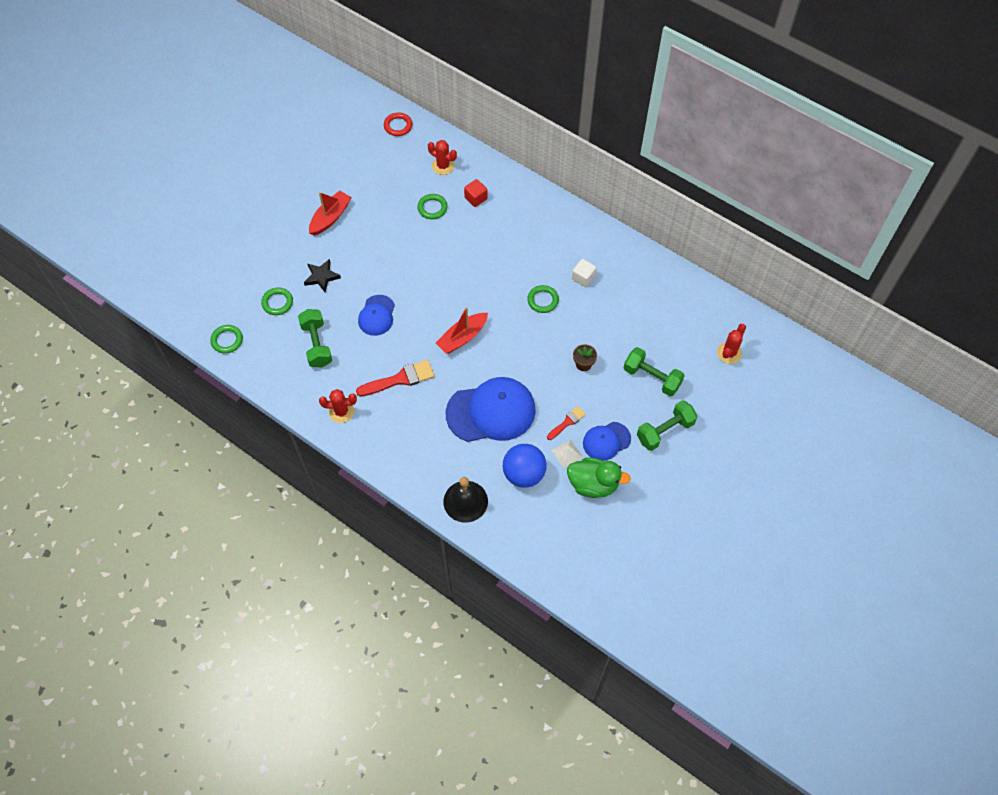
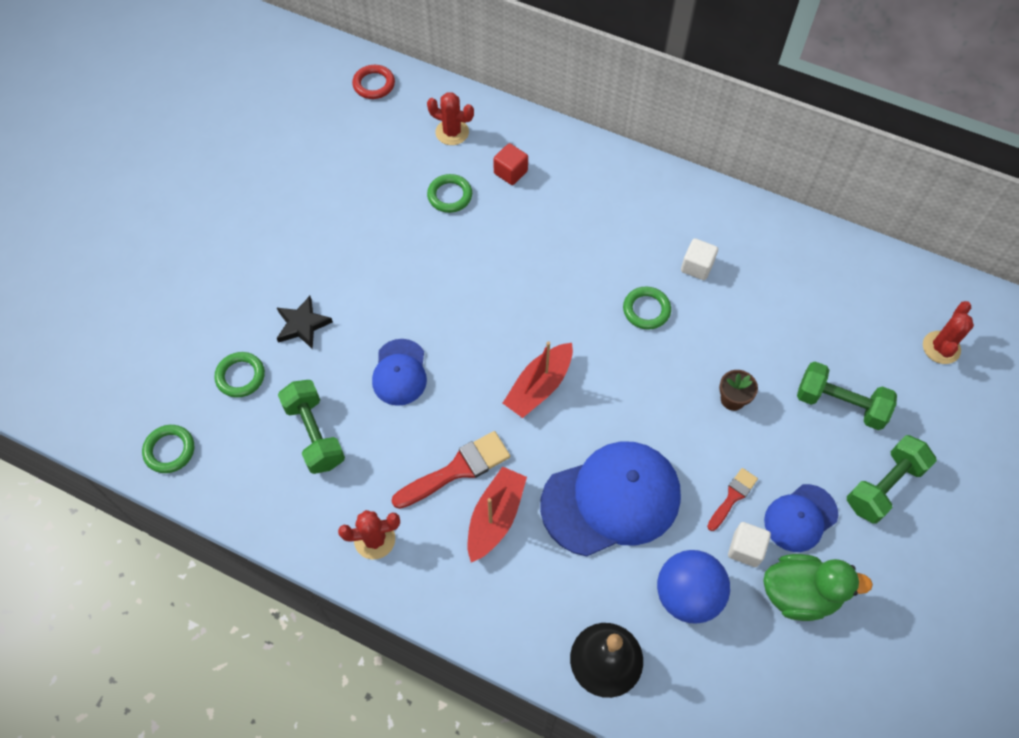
camera: 10 degrees left, 0 degrees up
(330, 217) = (299, 232): red boat -> red boat (495, 517)
(567, 453) = (745, 549): white pyramid -> white cube

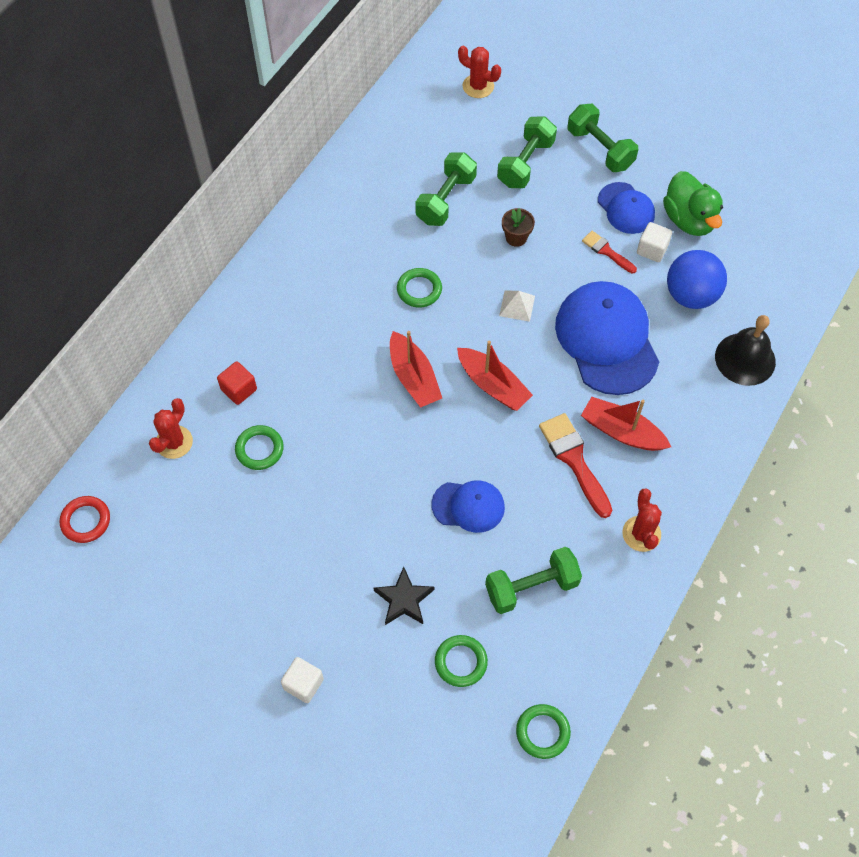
camera: 85 degrees left, 0 degrees up
(540, 313) = (413, 377): none -> red boat
(642, 404) = (517, 305): none -> white pyramid
(697, 266) = (377, 244): white cube -> white cube (303, 684)
(768, 326) = (446, 200): none -> green dumbbell
(800, 594) = (689, 220): green duck -> green duck turned 150 degrees clockwise

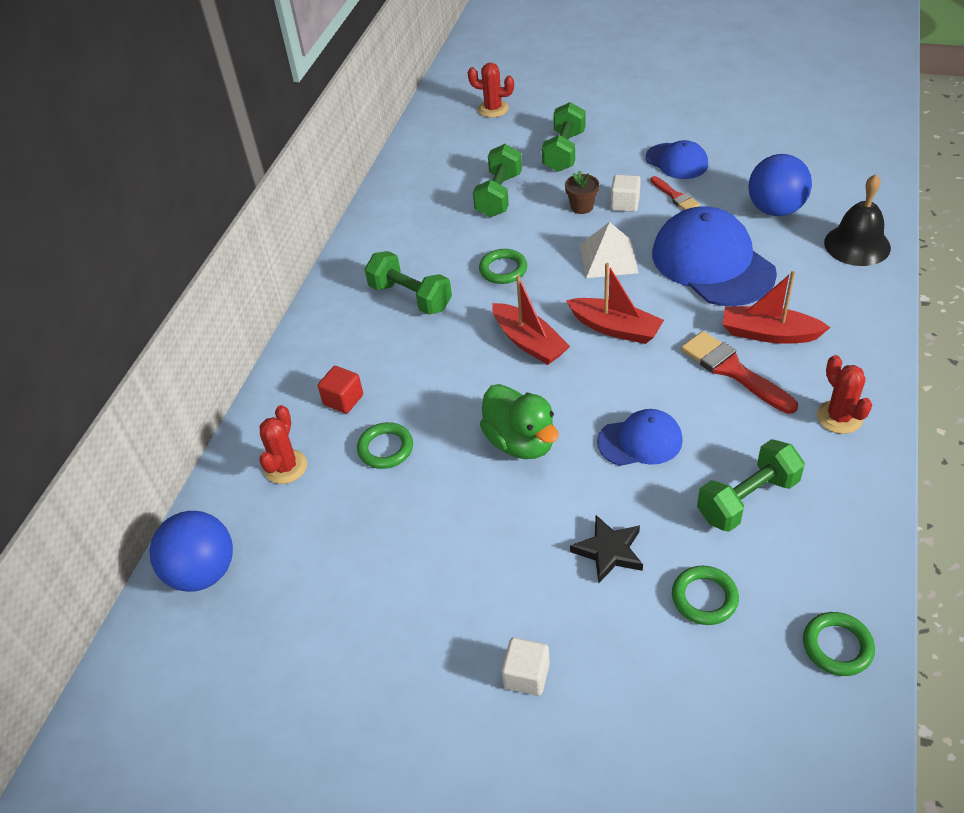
camera: 10 degrees left, 15 degrees down
(86, 521) = (203, 572): red ring -> blue ball
(517, 305) = (608, 258): white pyramid -> white pyramid, size x1.58
(600, 149) = (629, 126): green dumbbell -> green dumbbell (410, 297)
(606, 251) = (675, 196): red brush -> red brush turned 150 degrees counterclockwise
(652, 249) = (718, 185): white cube -> white cube (625, 204)
(689, 220) = (741, 156): green duck -> green duck (521, 442)

